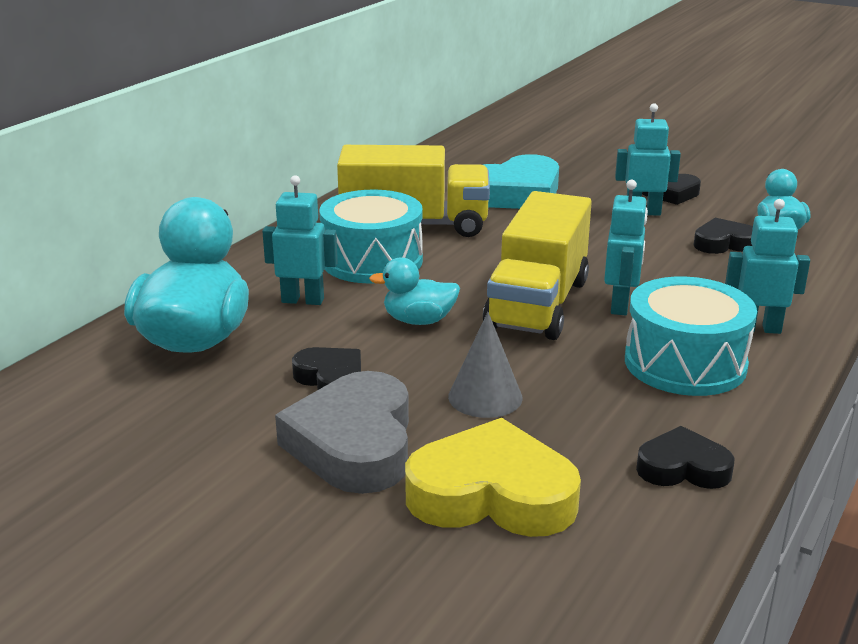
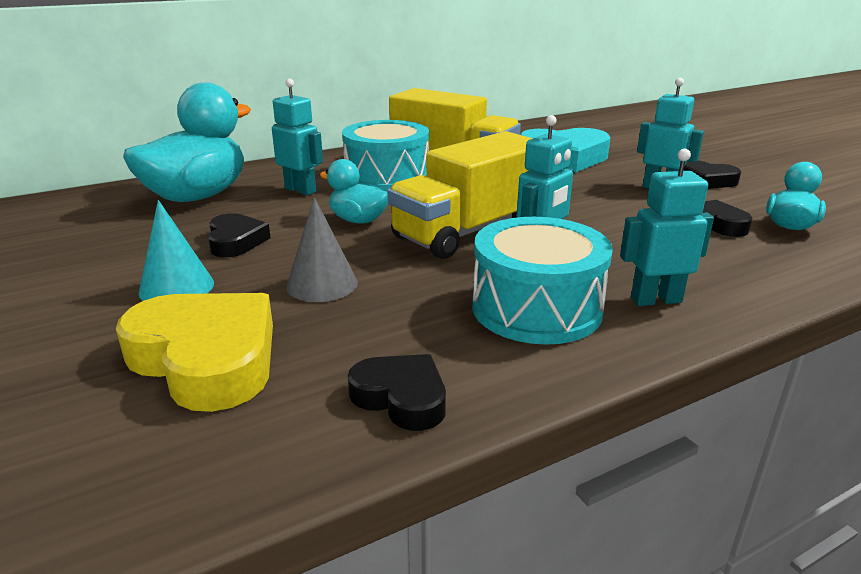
camera: 30 degrees right, 0 degrees up
(354, 444) = (176, 287): grey heart -> turquoise cone
(758, 328) = (655, 300): turquoise robot -> turquoise robot turned 45 degrees counterclockwise

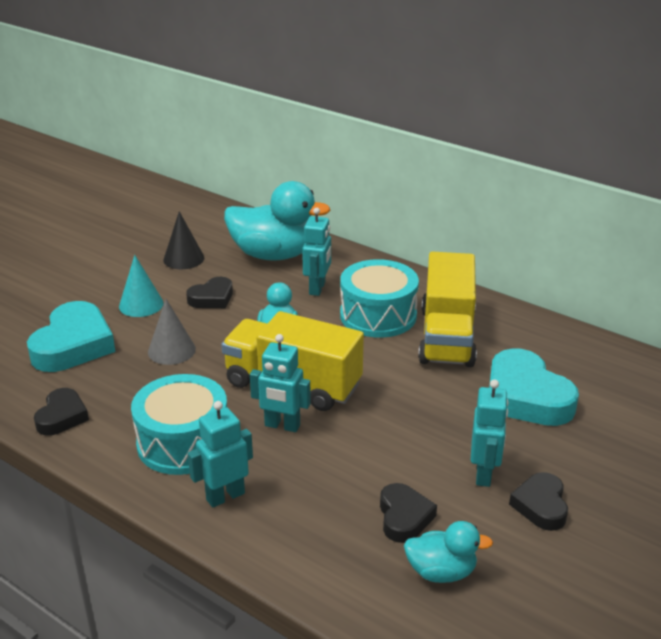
camera: 65 degrees right, 5 degrees up
(110, 242) = (183, 259): none -> black cone
(207, 359) = (73, 345): yellow heart -> turquoise heart
(655, 300) = (225, 496): turquoise robot -> turquoise robot turned 90 degrees counterclockwise

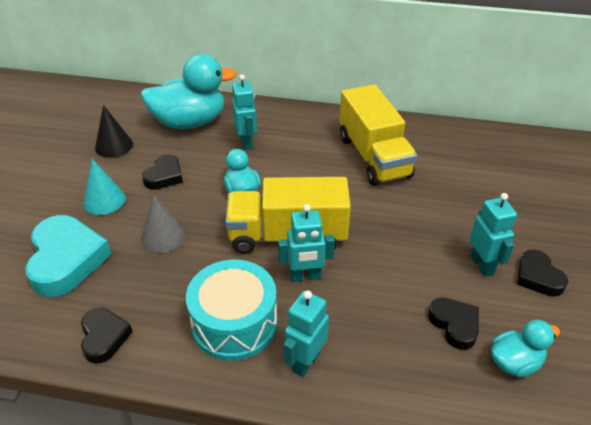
camera: 25 degrees left, 10 degrees up
(378, 315) = (310, 153): turquoise drum -> none
(525, 397) = (463, 190): turquoise heart -> none

